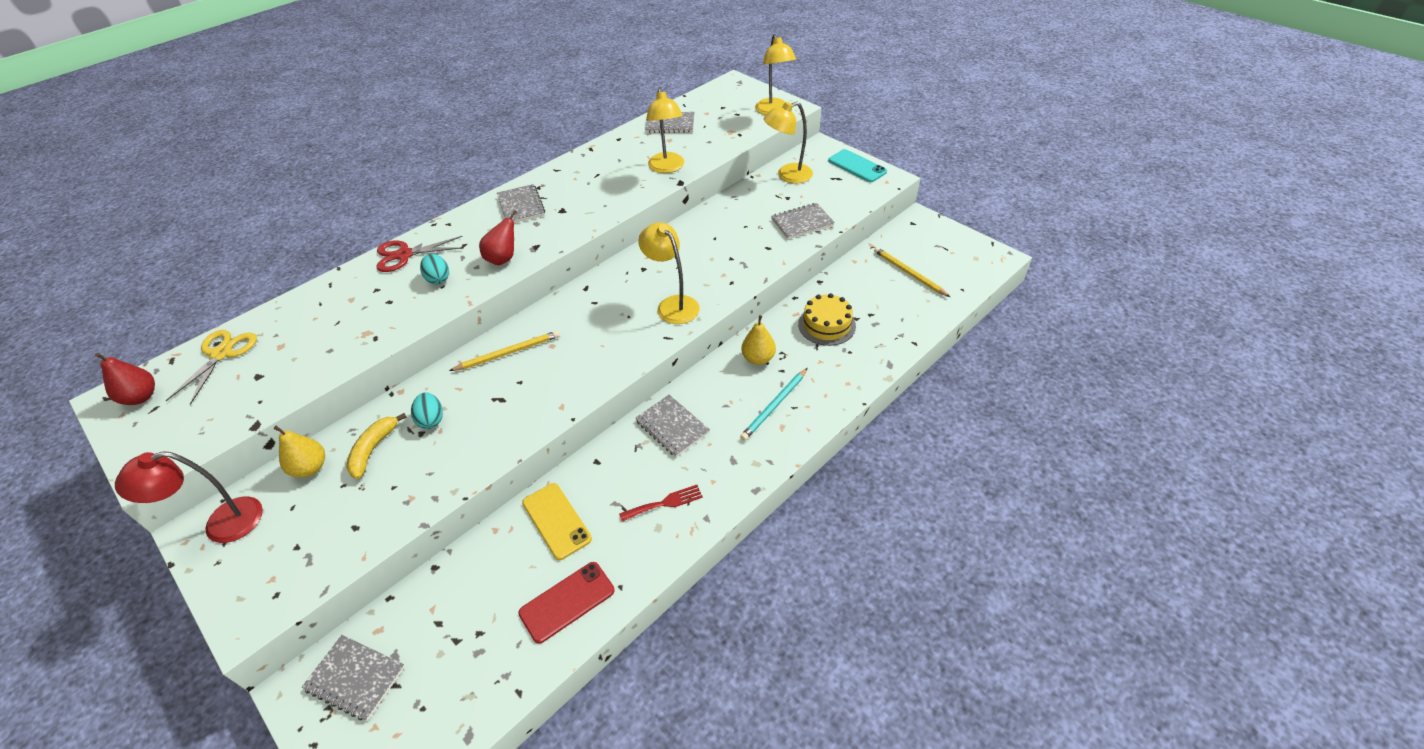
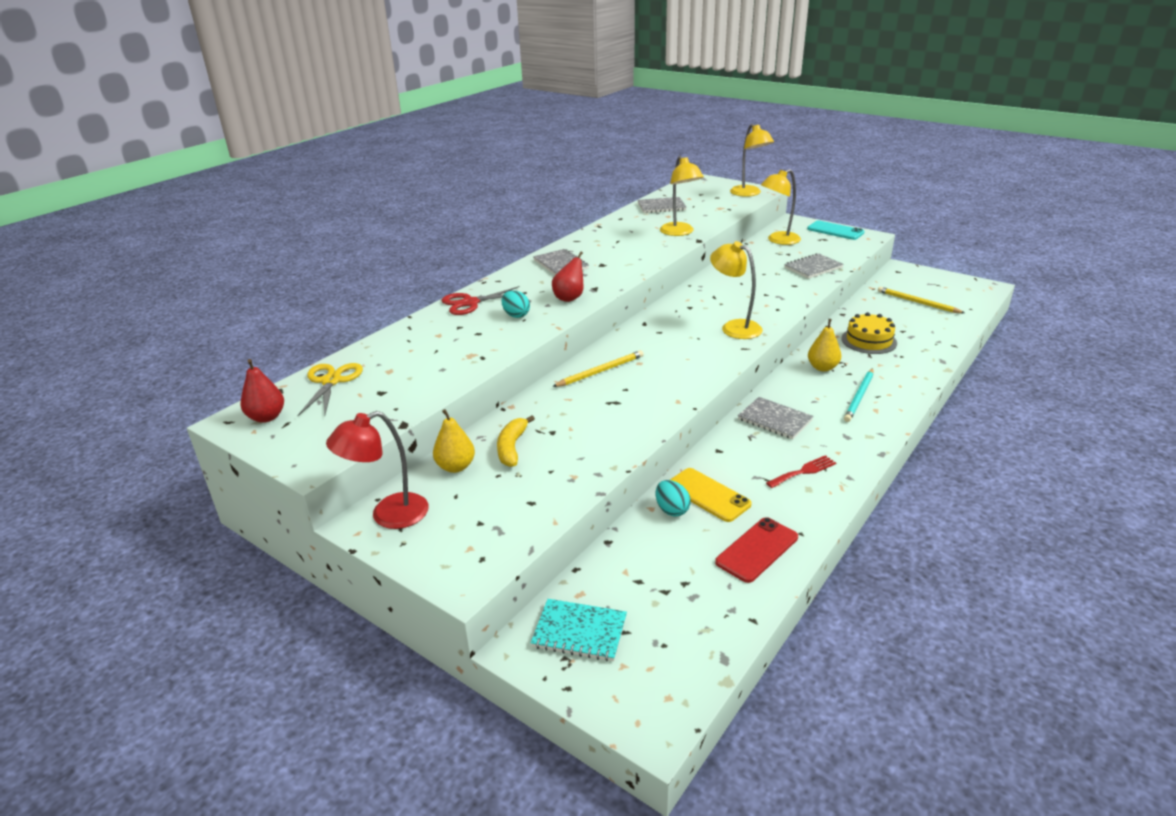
camera: 10 degrees left, 15 degrees down
(355, 678) = (579, 632): grey notebook -> turquoise notebook
(431, 420) = (556, 422): turquoise egg -> turquoise egg (671, 510)

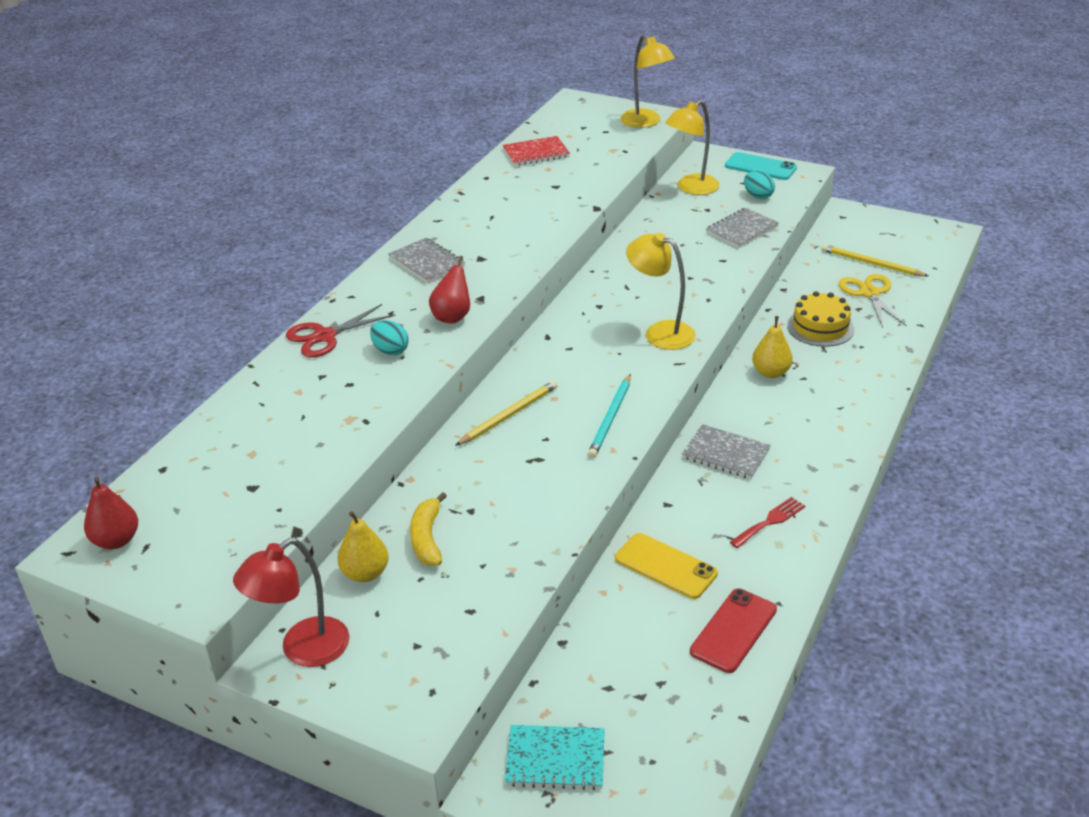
camera: 10 degrees left, 5 degrees up
(331, 381) = (181, 477): yellow scissors -> yellow scissors (869, 293)
(661, 207) = (536, 153): grey notebook -> red notebook
(671, 510) = (627, 591): turquoise egg -> turquoise egg (758, 196)
(680, 232) = (569, 196): yellow lamp -> none
(859, 397) = (819, 411): turquoise pencil -> turquoise pencil (610, 418)

